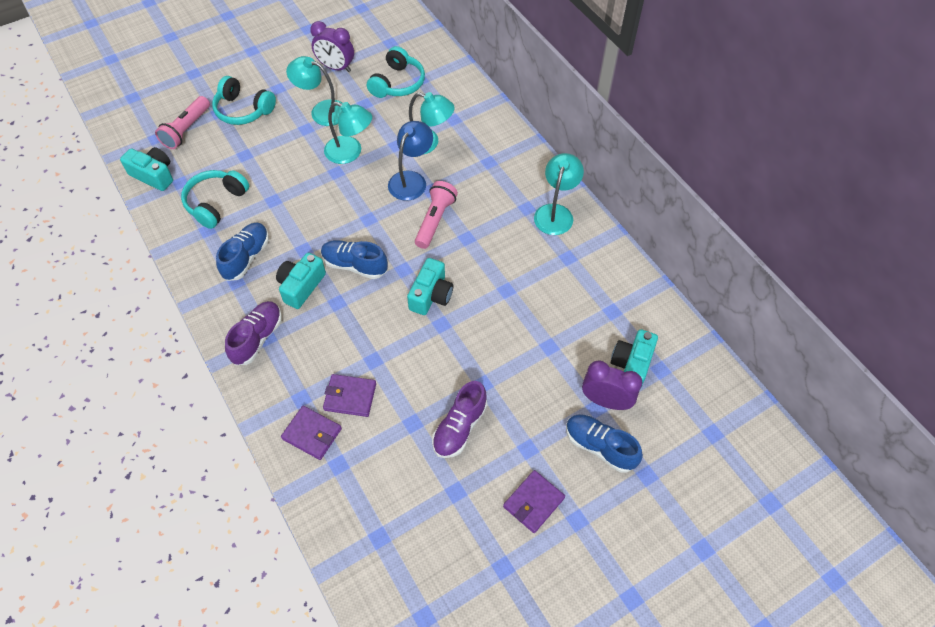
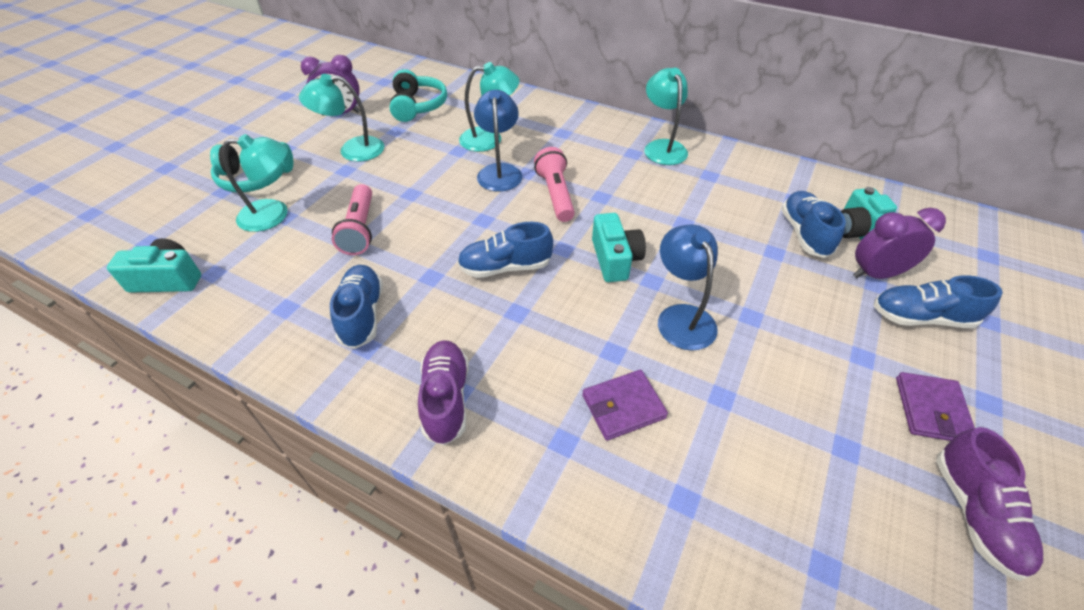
camera: 30 degrees left, 10 degrees down
(186, 129) = (189, 219): pink flashlight -> pink flashlight (360, 229)
(216, 203) = (279, 275): turquoise headphones -> none
(301, 286) = (458, 315): turquoise camera -> none
(312, 434) = (616, 479): purple wallet -> none
(350, 153) = (413, 172): turquoise lamp -> turquoise lamp (274, 215)
(436, 360) = (681, 317): none -> blue lamp
(459, 427) = (775, 373): purple shoe -> purple shoe (974, 513)
(588, 343) = (804, 234): none -> blue shoe

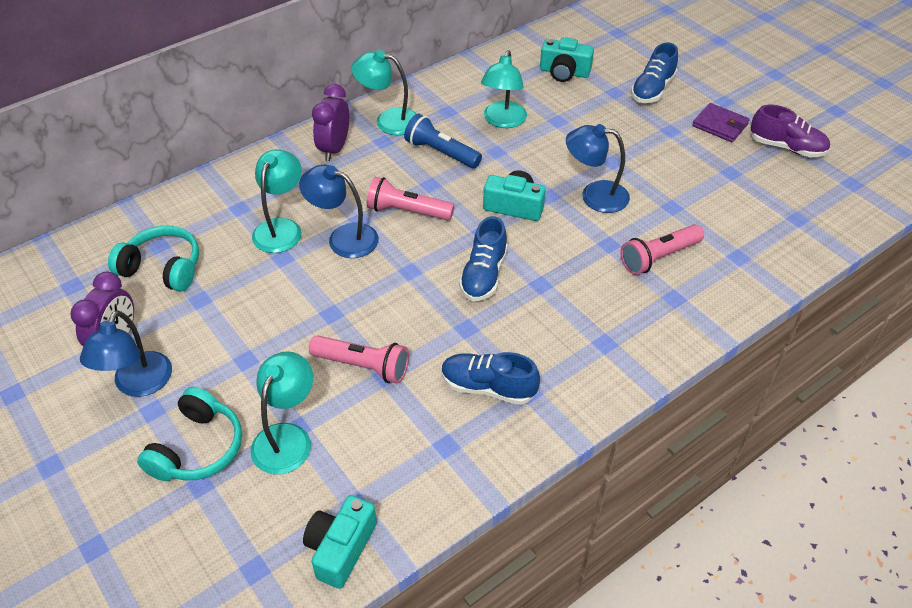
camera: 65 degrees left, 0 degrees up
(306, 135) = (138, 384): none -> blue lamp
(352, 150) = (210, 346): turquoise lamp -> turquoise lamp (503, 121)
(446, 398) = (608, 352): purple shoe -> none
(623, 406) = (659, 257): purple wallet -> pink flashlight
(648, 189) = (441, 153): none -> blue flashlight
(804, 234) = (548, 97): blue shoe -> none
(876, 274) = (606, 86): purple clock -> purple clock (334, 149)

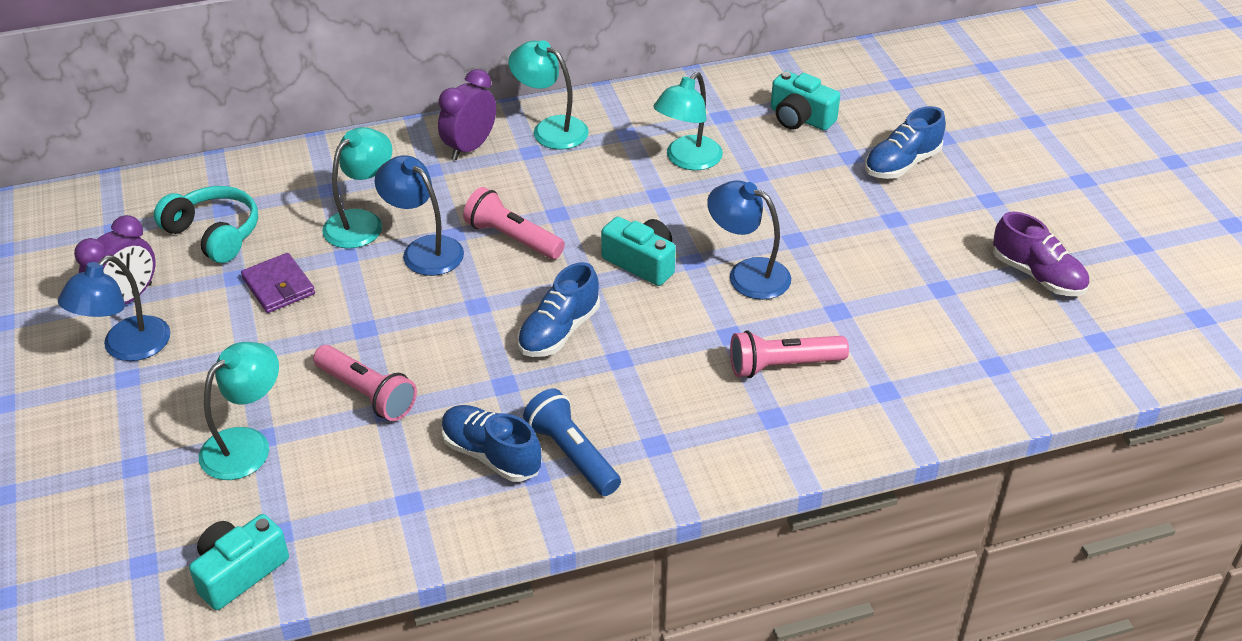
camera: 20 degrees right, 5 degrees down
(198, 448) = (151, 429): turquoise headphones -> none
(441, 153) = (591, 180): blue flashlight -> blue flashlight (572, 455)
(720, 125) = (964, 227): purple wallet -> purple wallet (278, 286)

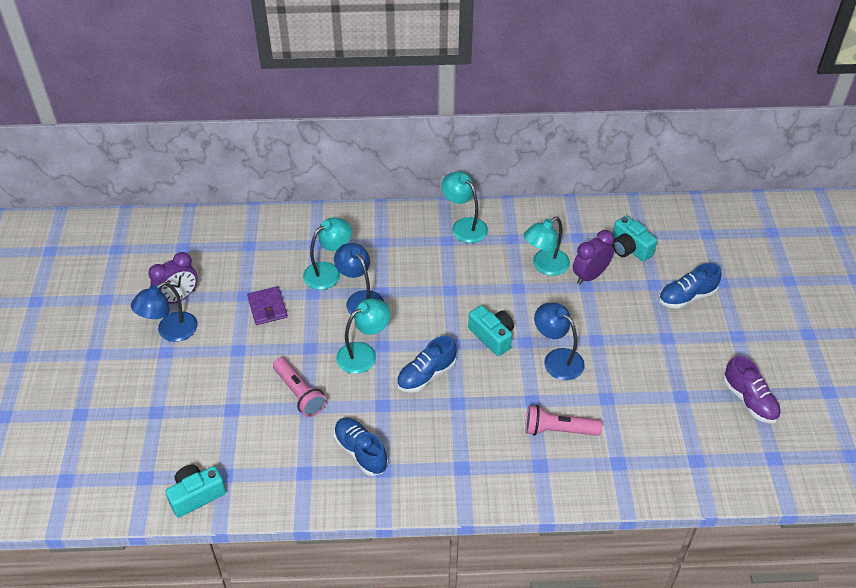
camera: 15 degrees right, 5 degrees up
(214, 234) = (239, 263): turquoise headphones -> none
(246, 444) = (221, 412): turquoise lamp -> turquoise lamp (364, 353)
(470, 147) = (409, 230): purple clock -> purple clock (590, 276)
(512, 238) = (417, 302): pink flashlight -> none
(572, 455) = (409, 463): blue flashlight -> none

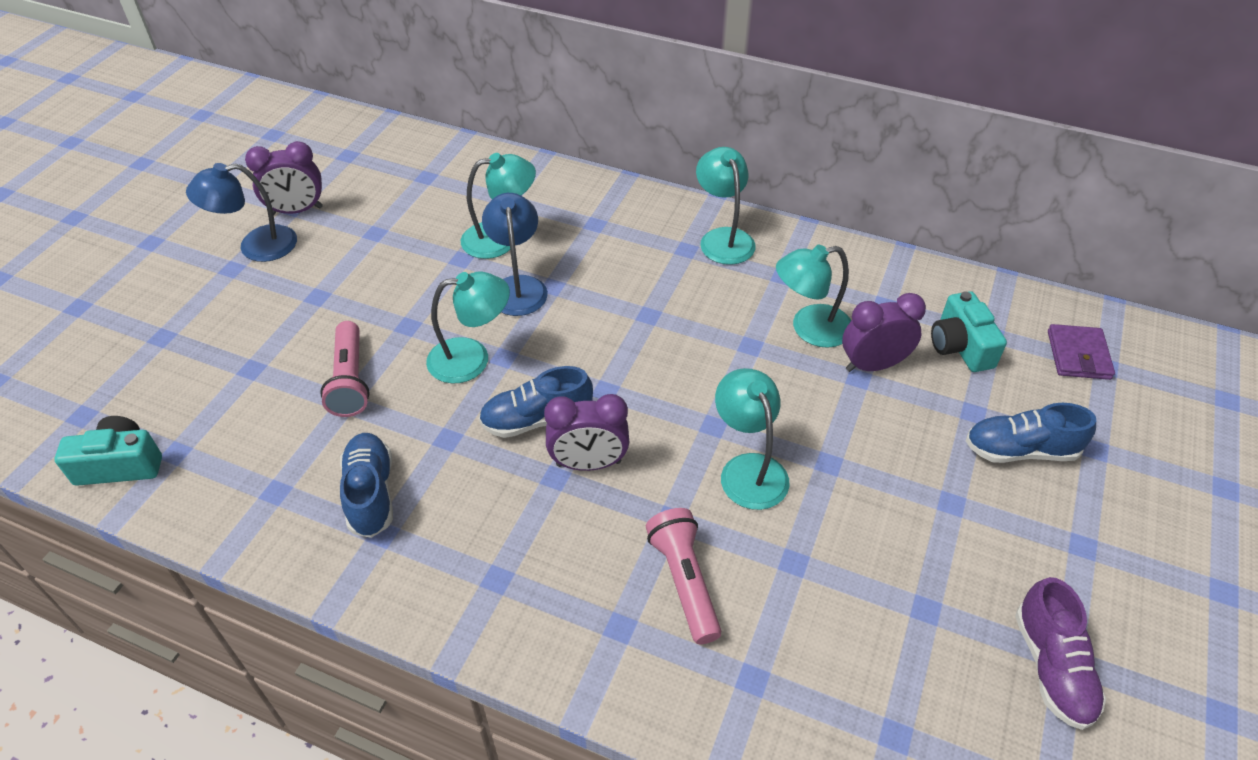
camera: 25 degrees right, 0 degrees up
(267, 307) = (392, 257): purple wallet -> purple wallet (1078, 355)
(471, 388) = (588, 463): none -> purple clock
(492, 336) = (669, 400): turquoise camera -> none
(557, 359) = (748, 469): blue lamp -> turquoise lamp
(558, 430) = (684, 582): pink flashlight -> pink flashlight turned 45 degrees clockwise

